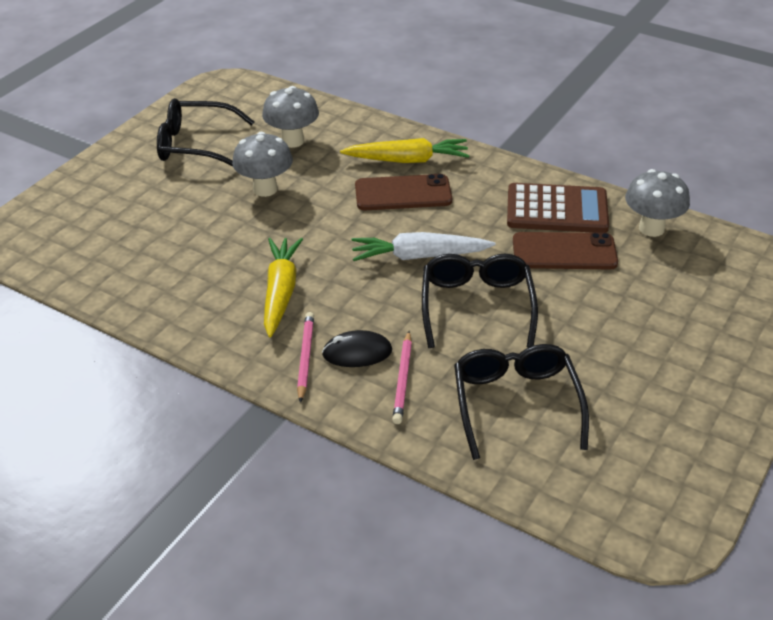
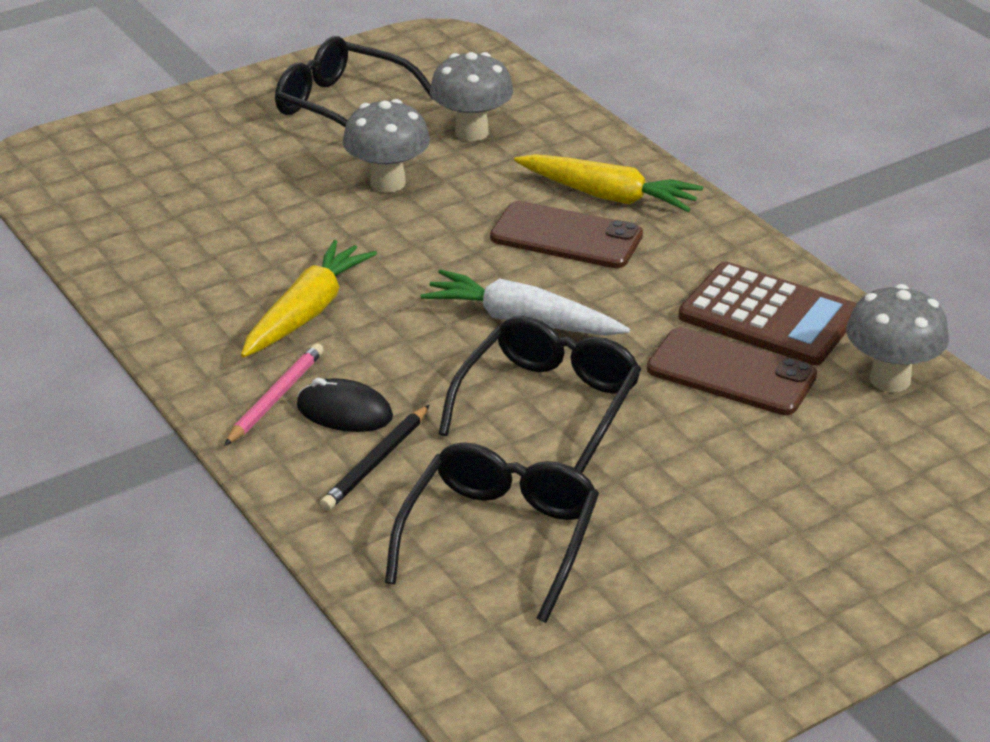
camera: 25 degrees right, 5 degrees down
(403, 380) = (376, 462): pink pencil -> black pencil

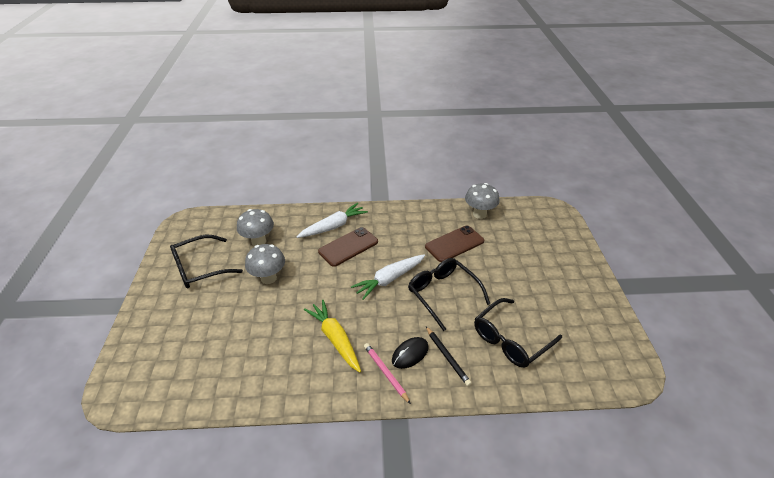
camera: 60 degrees left, 5 degrees up
(499, 538) = (511, 339): black glasses -> black glasses turned 90 degrees counterclockwise
(607, 196) = (333, 226): yellow carrot -> white carrot
(768, 316) = (430, 223): brown calculator -> none

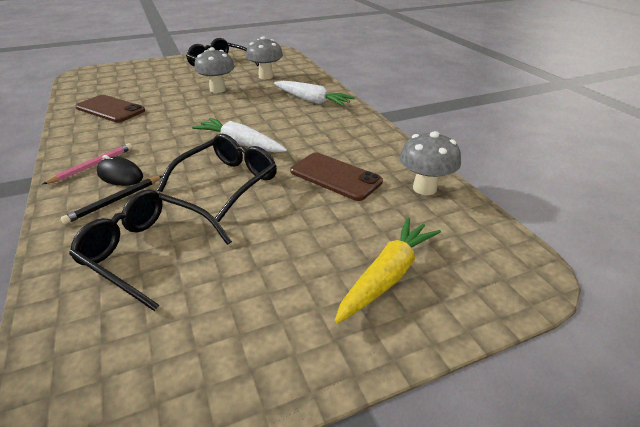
camera: 70 degrees right, 5 degrees down
(335, 339) = (141, 132): yellow carrot -> yellow carrot (387, 276)
(348, 247) = (283, 113): brown phone -> brown phone (110, 109)

